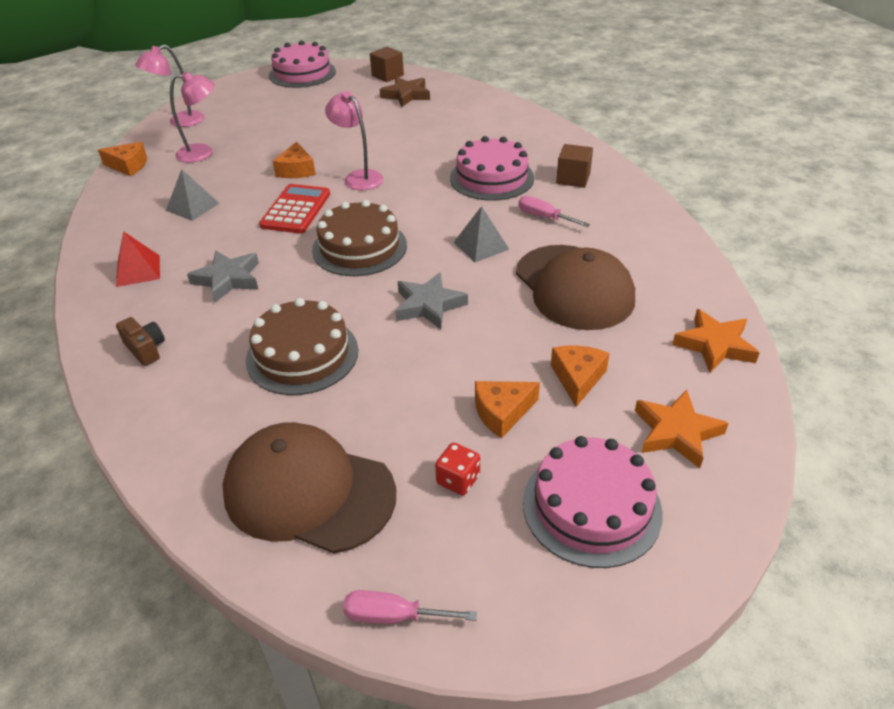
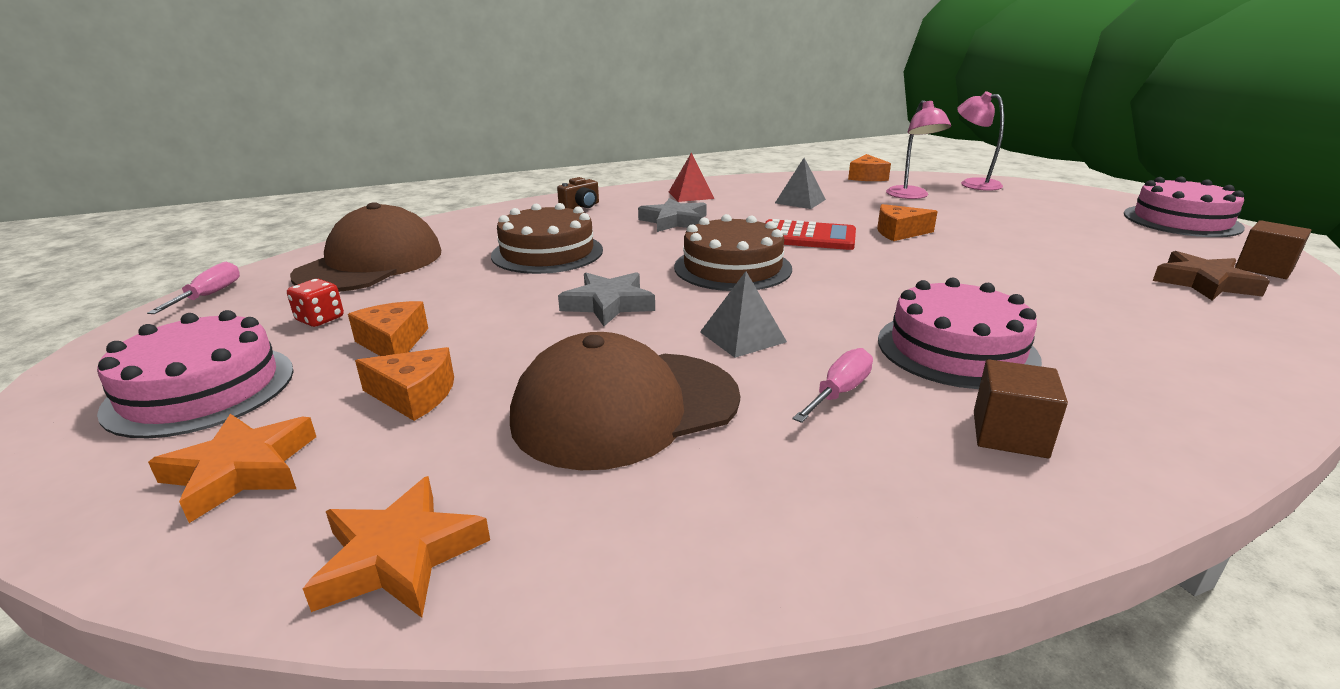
camera: 90 degrees right, 15 degrees down
(358, 177) = (900, 261): pink lamp -> none

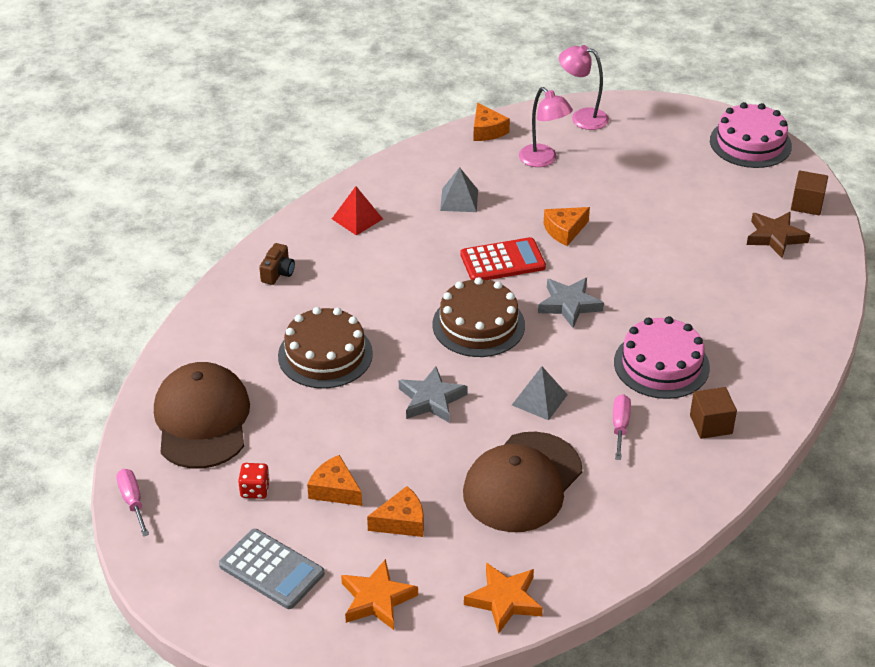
camera: 30 degrees left, 15 degrees up
(201, 389) = (271, 569): pink cake -> grey calculator
(674, 221) = (381, 271): grey star -> grey star (569, 305)

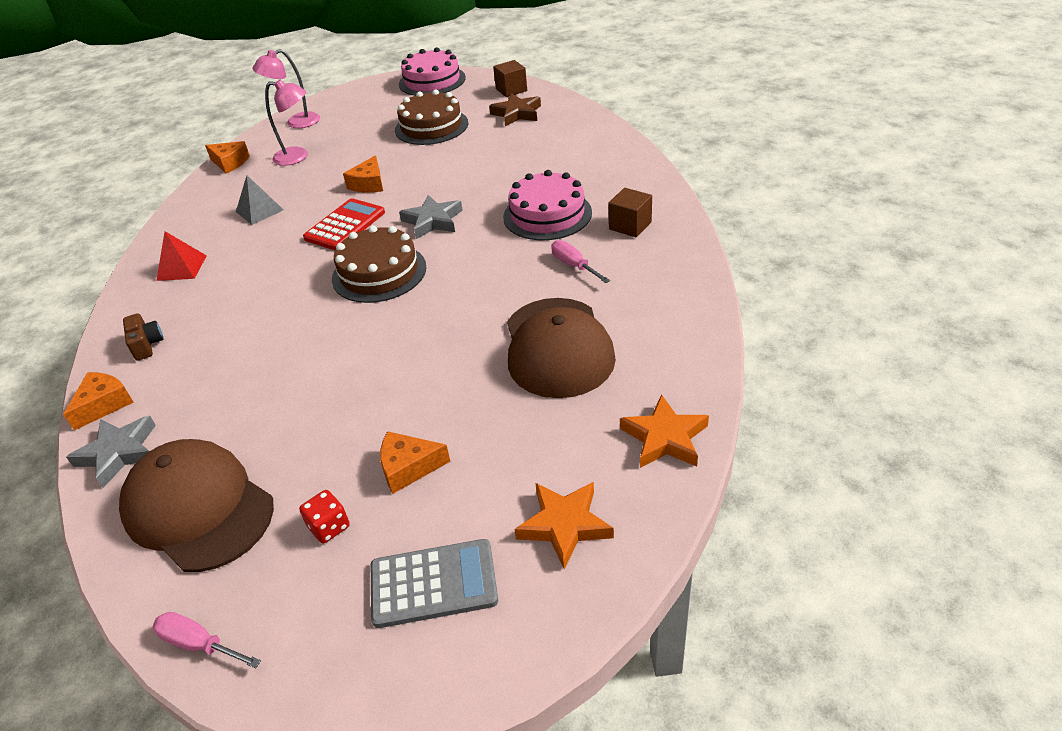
camera: 40 degrees left, 0 degrees up
(325, 354) = (268, 374): brown cake -> brown cake (431, 126)
(401, 521) = (501, 446): orange cheese -> orange cheese (104, 404)
(431, 399) = (407, 343): grey star -> grey star (119, 453)
(539, 399) = (493, 287): grey pyramid -> none

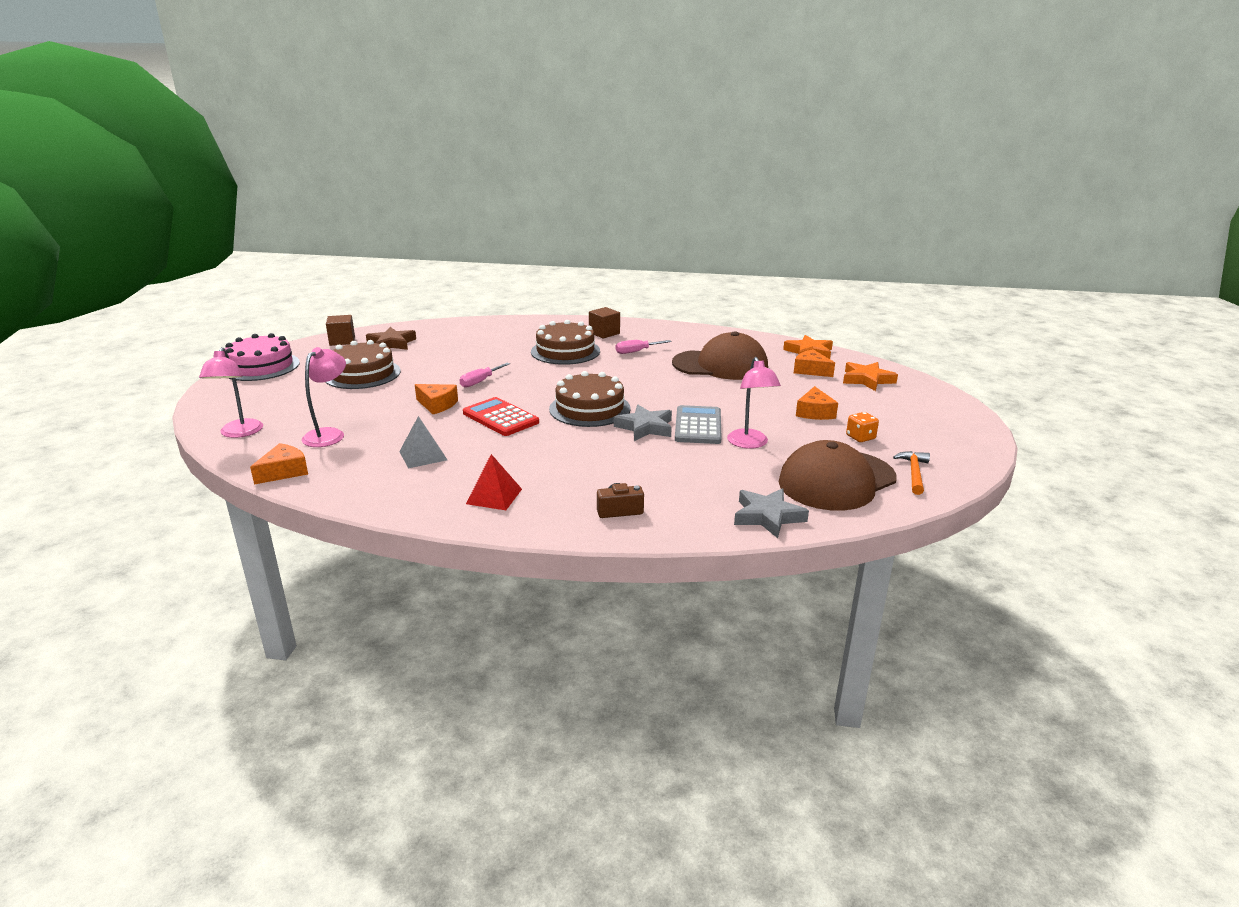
camera: 80 degrees left, 15 degrees down
(104, 404) = (699, 528): orange cheese -> orange cheese (811, 370)
(199, 644) = (950, 478): pink screwdriver -> pink screwdriver (480, 382)
(216, 595) = (914, 473): none -> orange hammer
(299, 414) = (750, 444): none -> pink lamp
(329, 527) = (860, 437): red dice -> orange dice
(432, 221) = (532, 386): grey star -> grey star (645, 427)
(433, 584) = (905, 412): grey calculator -> grey calculator (698, 426)
(547, 214) = (565, 351): pink cake -> brown cake

